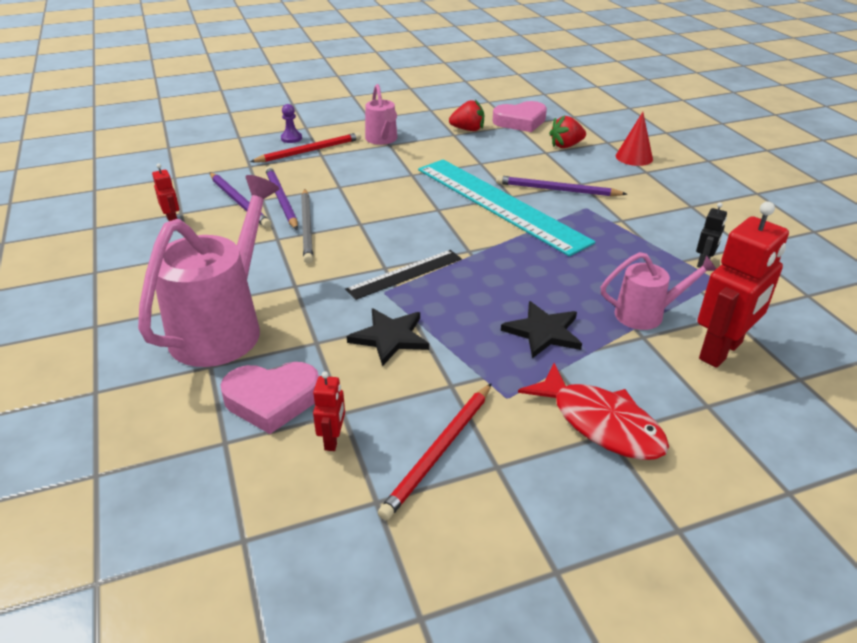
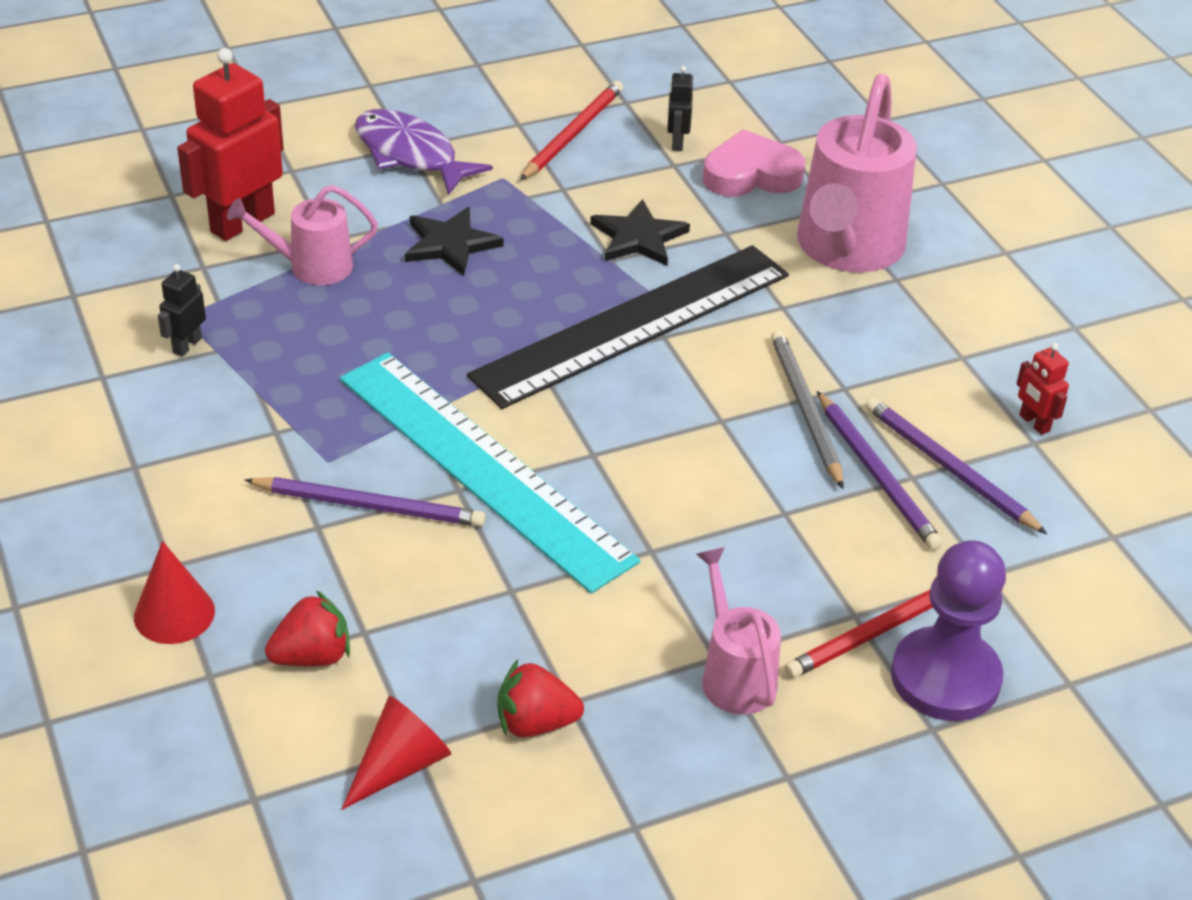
camera: 175 degrees right, 5 degrees up
(291, 138) = (945, 677): purple pawn -> purple pawn, size x2.25
(333, 440) = (677, 142): red robot -> black robot
(405, 274) = (632, 324): black ruler -> black ruler, size x2.01
(520, 121) = (400, 765): pink heart -> red cone
(600, 423) = (410, 155): red fish -> purple fish

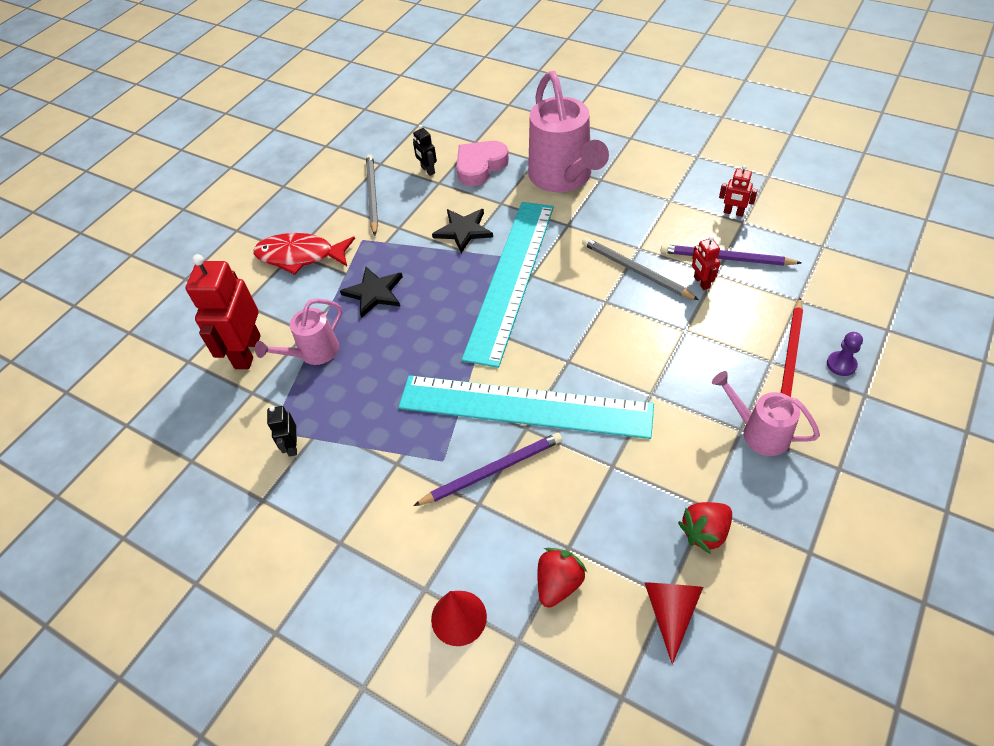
camera: 30 degrees left, 10 degrees up
(410, 155) = (300, 256): purple fish -> red fish
(573, 134) = (372, 195): red pencil -> grey pencil
(632, 324) = (510, 278): black ruler -> turquoise ruler
(877, 475) = (701, 282): purple pencil -> red robot
(945, 677) = (841, 364): purple pawn -> purple pawn, size x0.45

